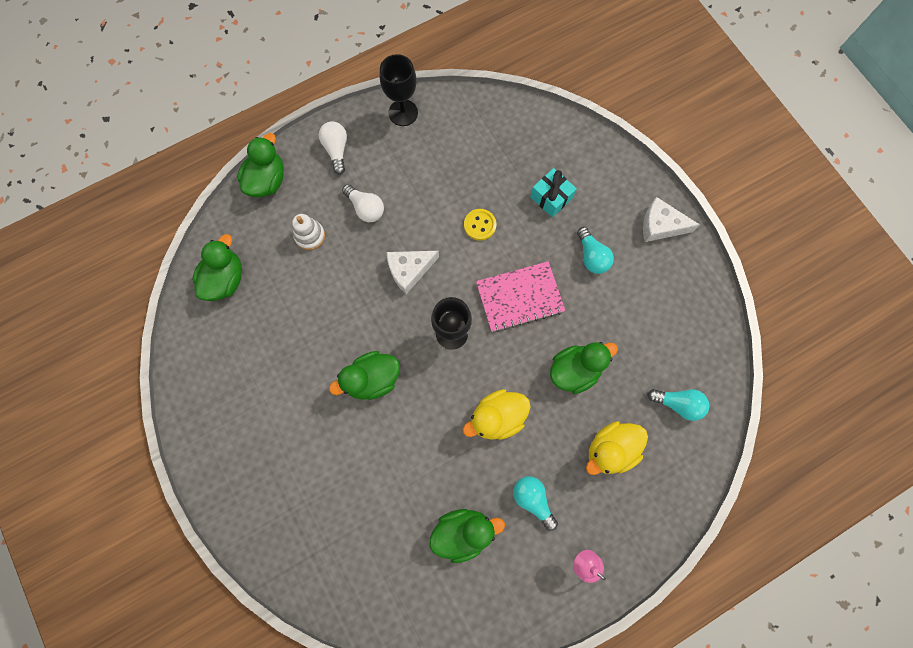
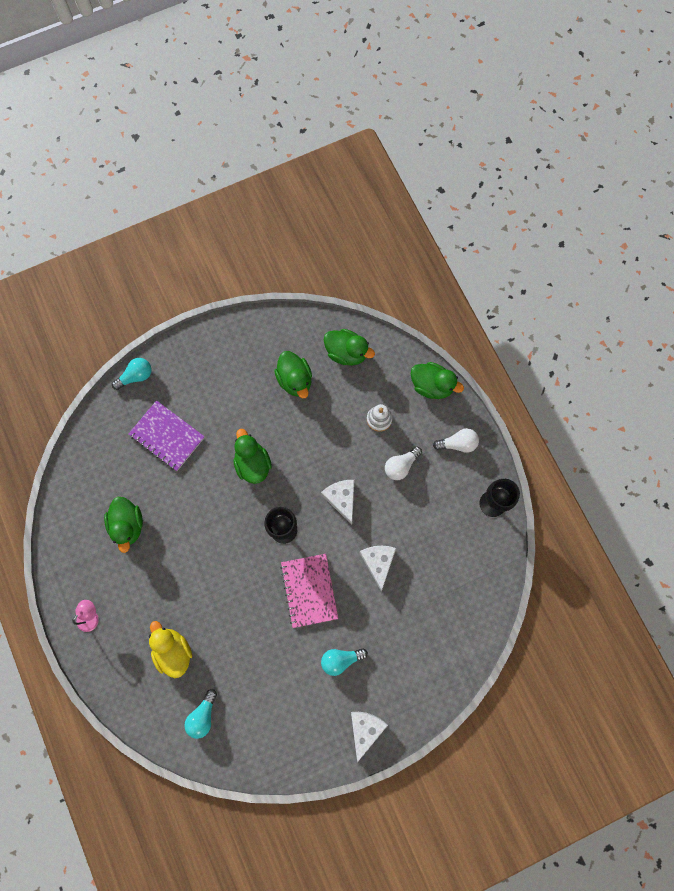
camera: 95 degrees right, 0 degrees up
(341, 496) = (167, 436): none -> purple notebook
(480, 225) = (378, 563): yellow button -> white cheese
(497, 417) = (210, 560): yellow duck -> none
(532, 499) = (143, 582): turquoise light bulb -> turquoise light bulb (136, 376)
(551, 197) = (400, 630): turquoise gift -> none
(574, 370) = (241, 630): green duck -> green duck (295, 380)

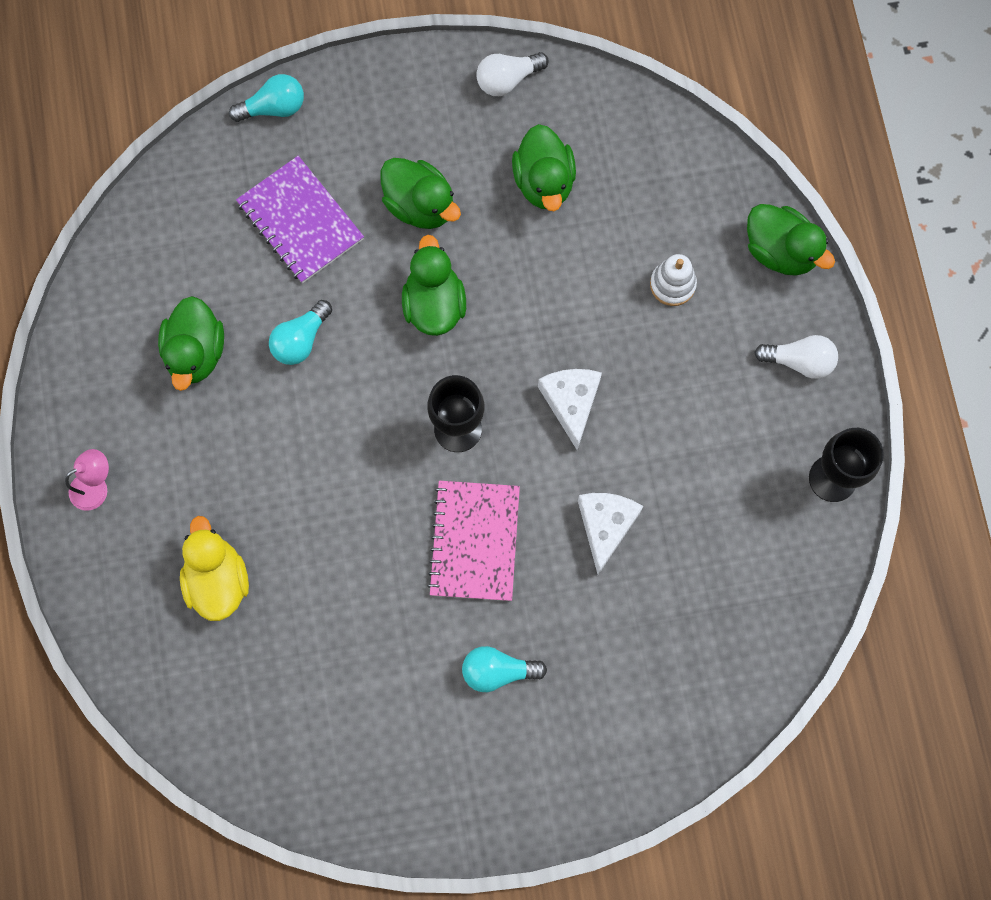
camera: 15 degrees right, 0 degrees up
(203, 716) = (239, 700): turquoise light bulb -> turquoise light bulb (300, 340)
(346, 353) = (646, 157): green duck -> green duck (420, 205)
(365, 730) = (508, 798): white cheese -> none
(401, 466) = (689, 373): white light bulb -> white light bulb (507, 80)

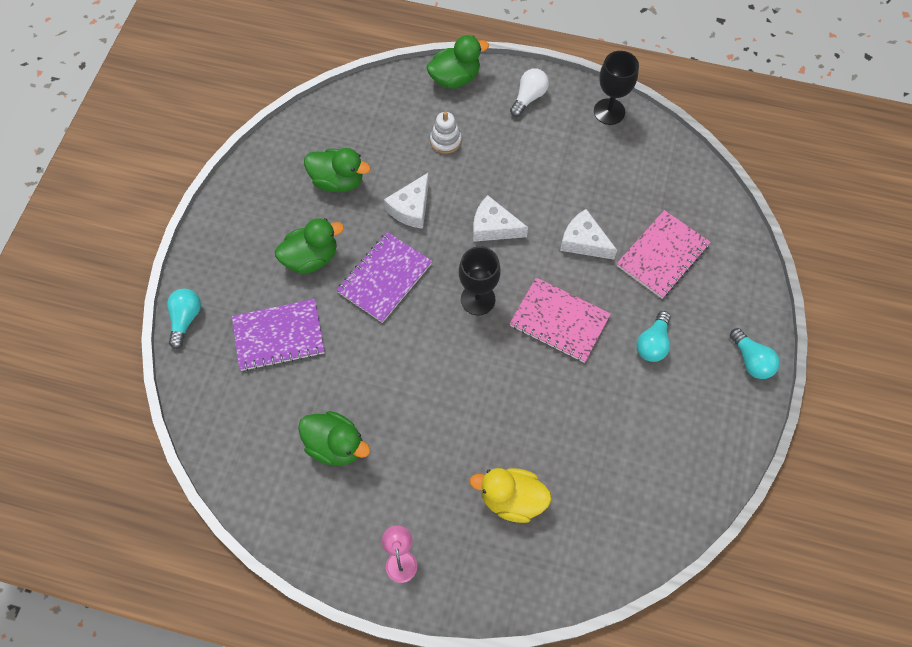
camera: 65 degrees left, 10 degrees down
(300, 340) = (364, 371): turquoise light bulb -> turquoise light bulb (751, 360)
(434, 304) = (385, 278): green duck -> purple notebook
(507, 80) = (256, 172): white light bulb -> none
(548, 289) = (411, 208): none -> white cheese
(634, 636) = (662, 255): none -> pink notebook

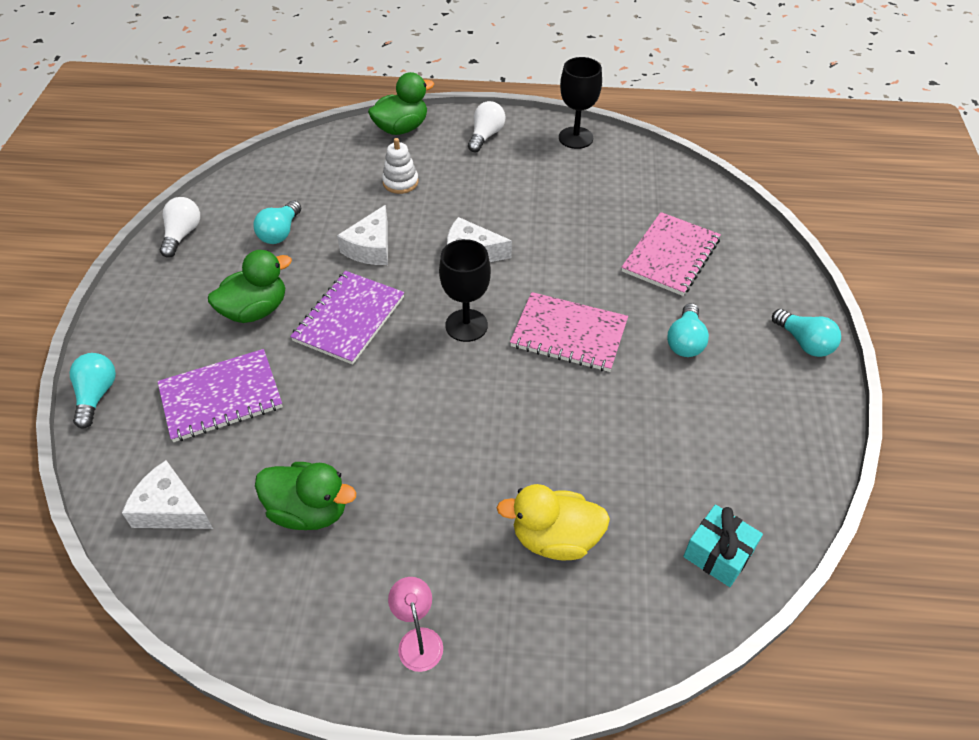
camera: 10 degrees left, 15 degrees down
(257, 171) = (182, 235): none -> white light bulb
(338, 181) = (280, 232): green duck -> turquoise light bulb
(584, 241) = (578, 254): white cheese -> white cheese (170, 509)
(629, 532) = (718, 554): none -> turquoise gift

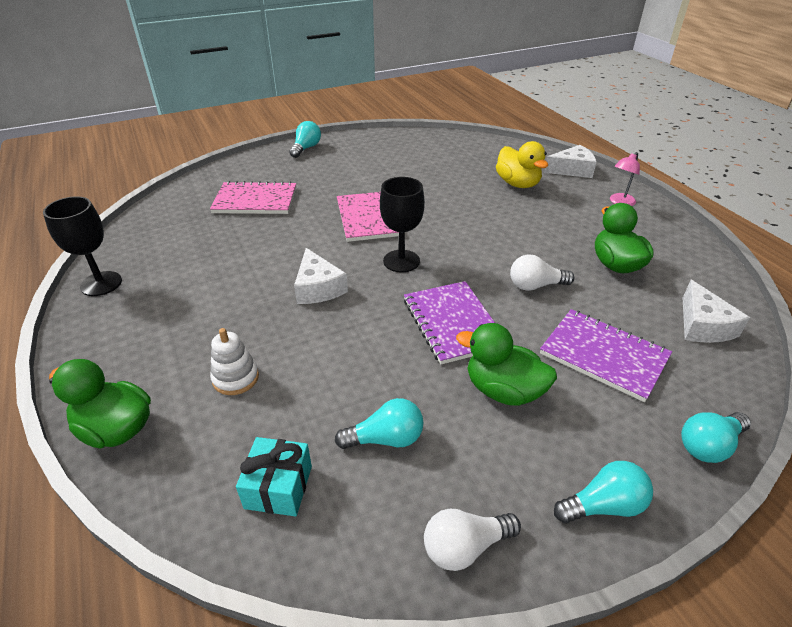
camera: 120 degrees left, 10 degrees down
(349, 319) = (453, 323): purple notebook -> purple notebook turned 75 degrees clockwise
(371, 247) = (355, 352): white cheese -> white cheese (572, 170)
(486, 136) = (114, 346): white light bulb -> white light bulb (535, 286)
(685, 341) = (337, 179): turquoise light bulb -> turquoise light bulb (603, 505)
(718, 554) = (470, 146): turquoise gift -> turquoise gift (278, 487)

